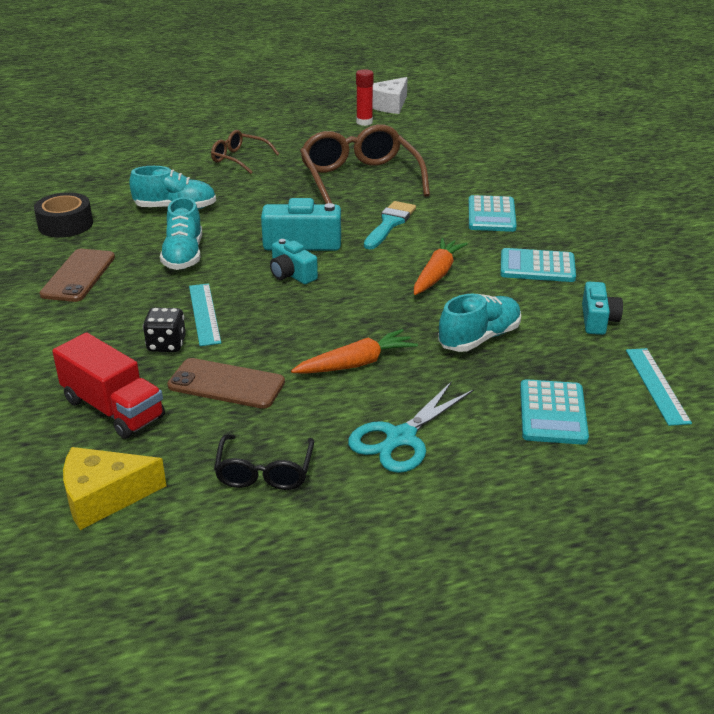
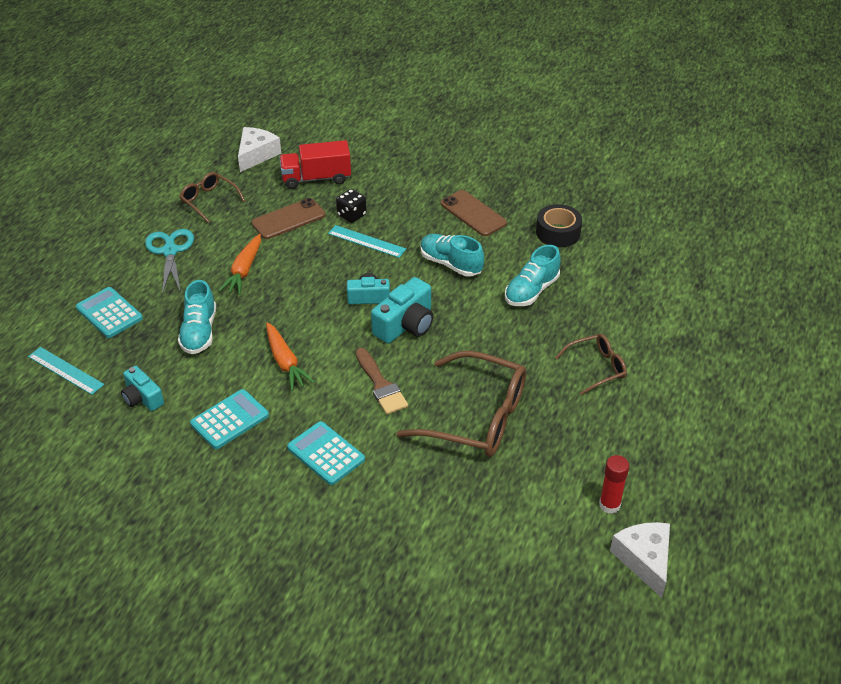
camera: 130 degrees right, 10 degrees up
(104, 497) = (256, 155): yellow cheese -> white cheese
(264, 472) = (209, 201): black glasses -> brown glasses
(389, 224) = (380, 385): turquoise brush -> brown brush

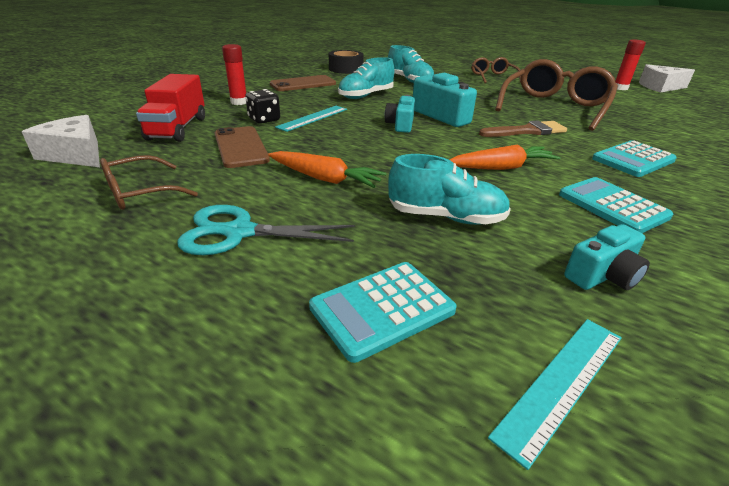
camera: 80 degrees left, 10 degrees down
(393, 189) = (239, 102): none -> red glue stick

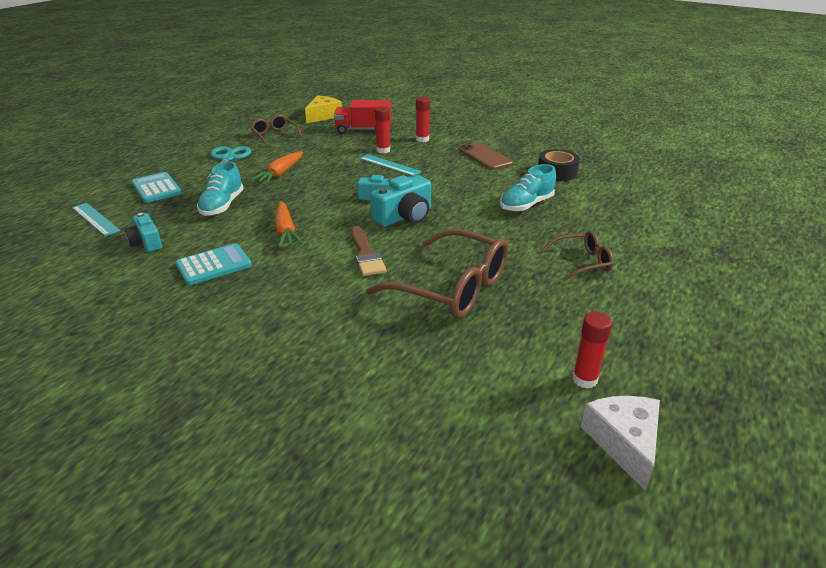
camera: 90 degrees right, 0 degrees up
(76, 154) = (323, 116): white cheese -> yellow cheese
(241, 147) = (331, 149): brown phone -> none
(264, 120) = (383, 150): black dice -> red glue stick
(366, 96) = (457, 183): turquoise shoe -> none
(633, 160) = (291, 300): turquoise calculator -> none

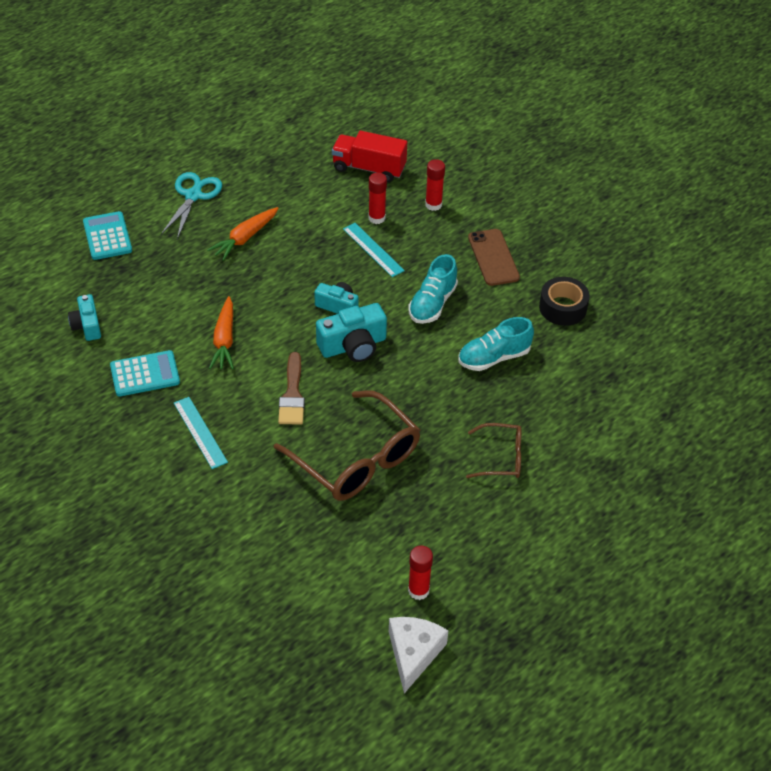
camera: 15 degrees right, 15 degrees up
(95, 219) = (41, 276): turquoise ruler -> turquoise ruler (200, 432)
(222, 205) = (170, 283): turquoise shoe -> turquoise shoe (432, 303)
(274, 135) = (258, 157): brown glasses -> none
(323, 116) = (330, 125): yellow cheese -> none

